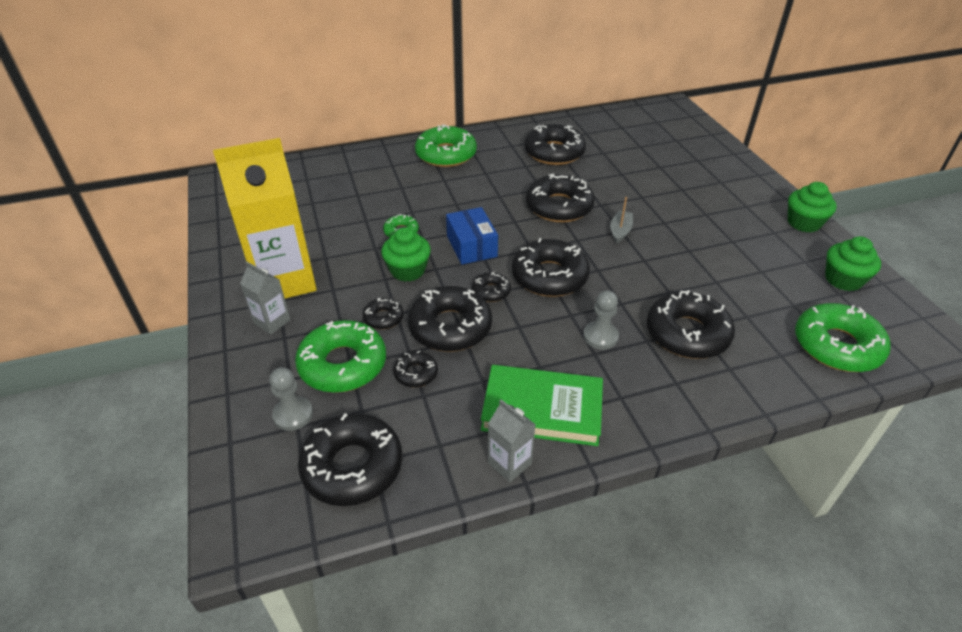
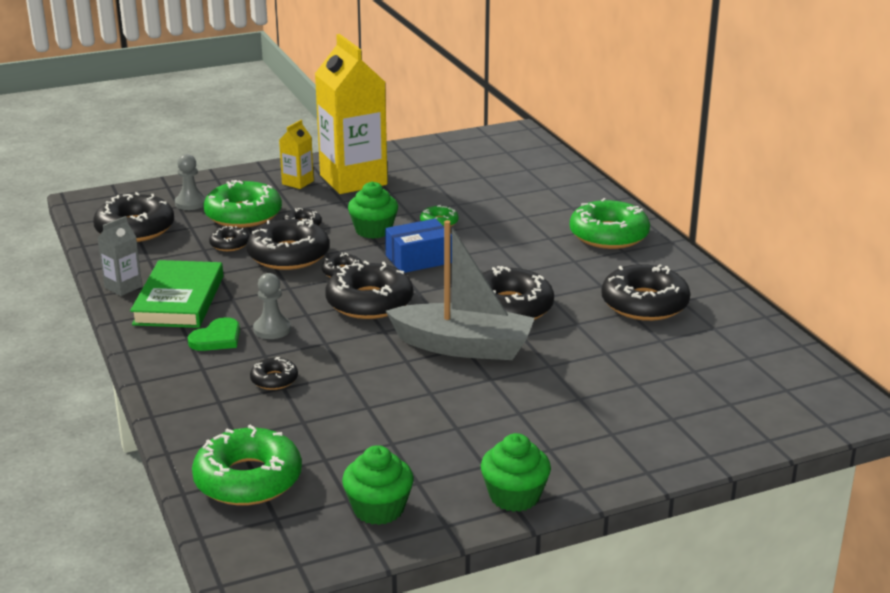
camera: 85 degrees right, 15 degrees down
(272, 322) = (297, 182): grey carton -> yellow carton
(620, 231) = (463, 346): grey boat -> grey boat, size x2.38
(620, 374) = (217, 338): none -> green heart
(687, 333) = (274, 379): black donut -> black donut, size x0.49

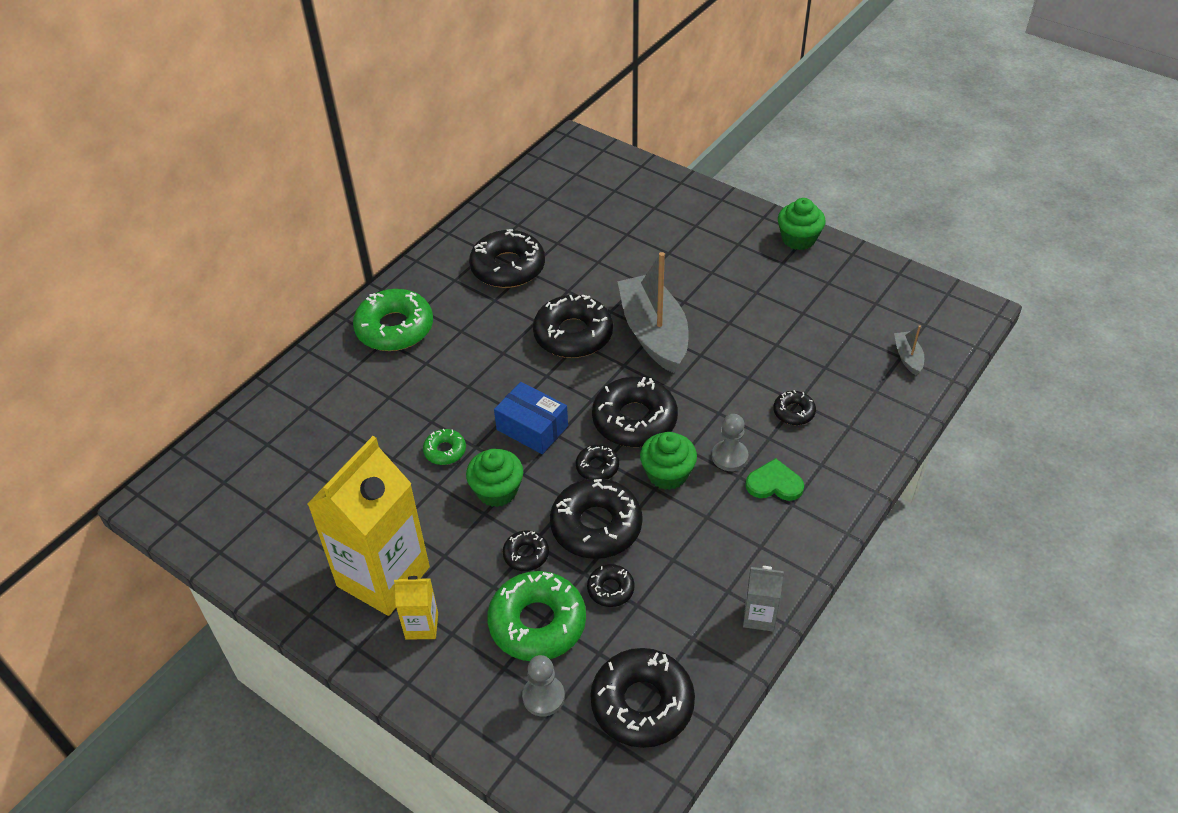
camera: 120 degrees left, 20 degrees up
(179, 300) = (742, 553): green book -> none
(248, 479) = (907, 357): green donut -> grey boat
(378, 509) = (869, 286): green cupcake -> green cupcake (667, 474)

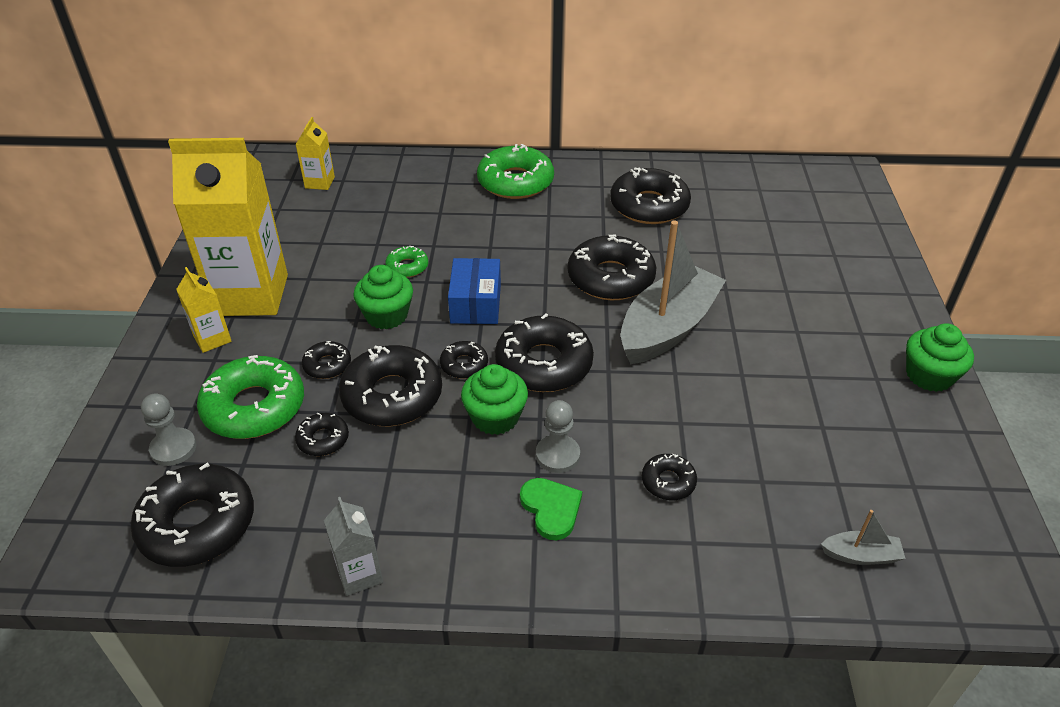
camera: 55 degrees right, 5 degrees down
(253, 462) = (319, 182): none -> yellow carton
(907, 357) = (861, 555): grey boat -> grey boat turned 45 degrees clockwise

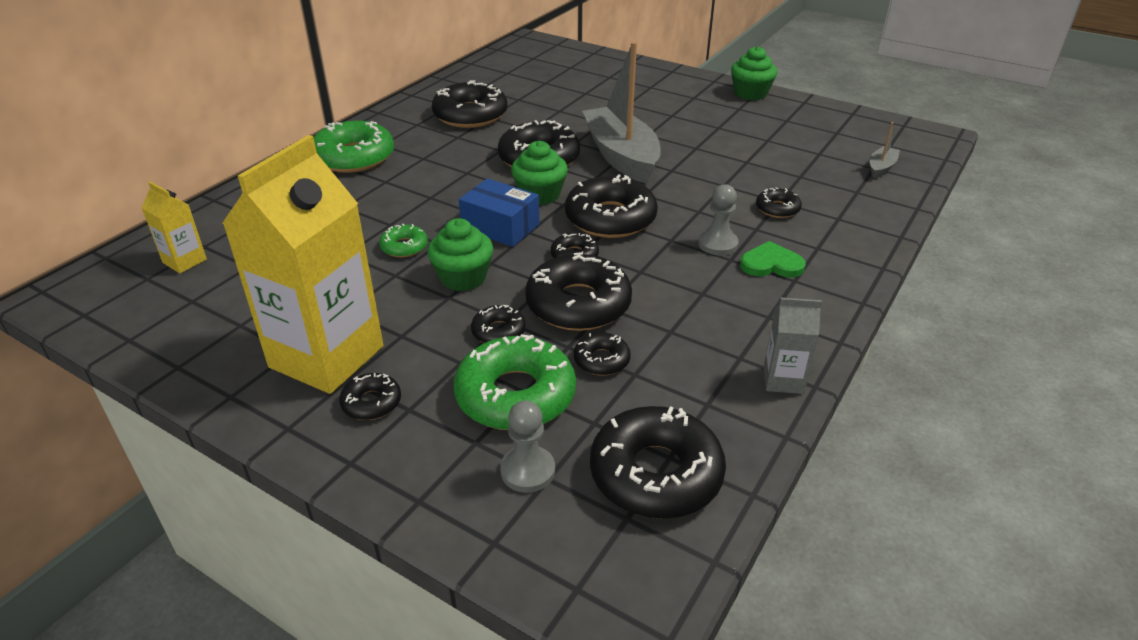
camera: 60 degrees left, 5 degrees down
(212, 339) = (371, 403): yellow carton -> black donut
(495, 417) = (652, 259): green cupcake -> green cupcake (540, 195)

